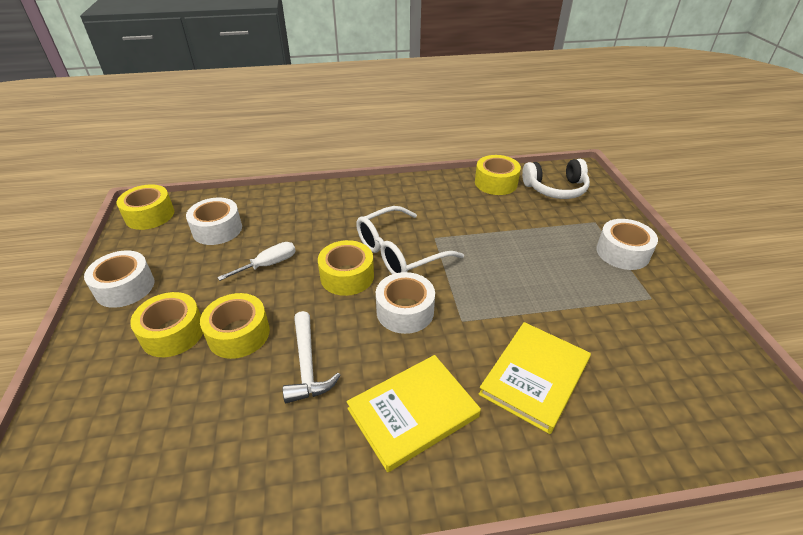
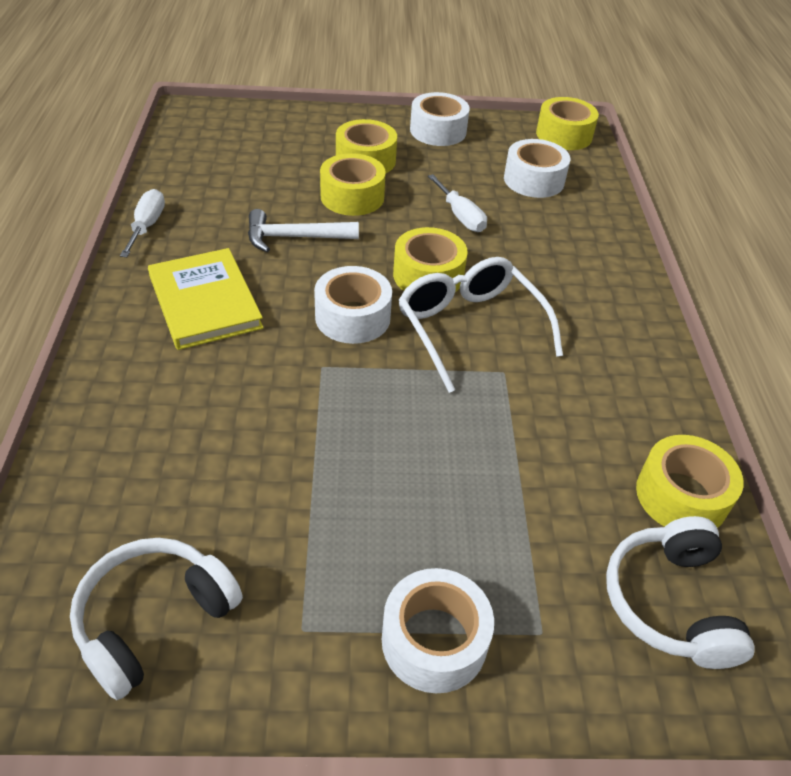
camera: 95 degrees right, 5 degrees up
(297, 508) = (147, 226): none -> white screwdriver
(534, 377) = (206, 413): yellow book -> none
(694, 361) = (154, 619): none -> white headphones

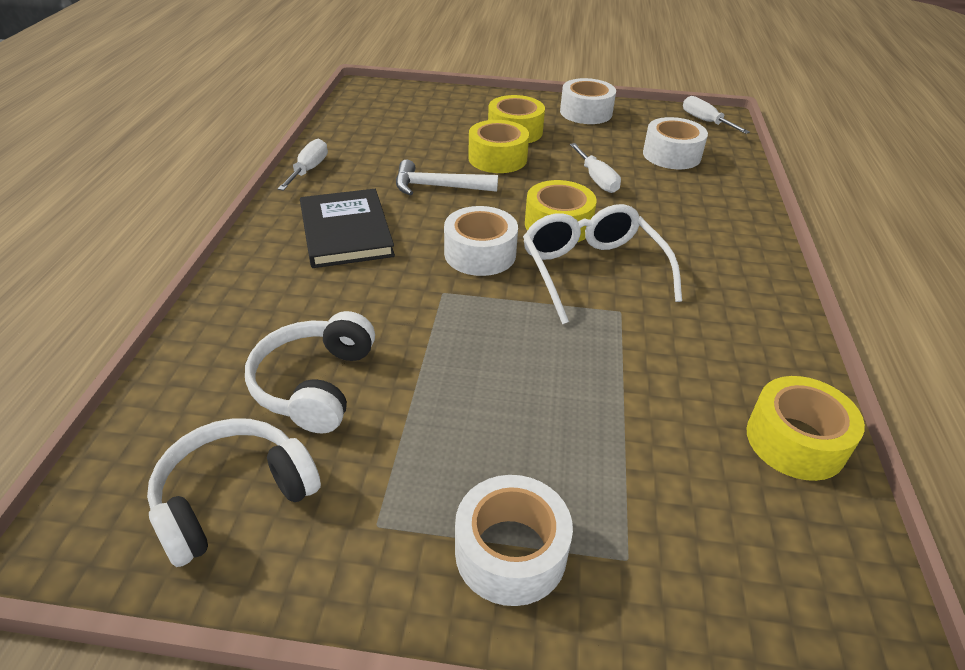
camera: 10 degrees right, 5 degrees down
(205, 302) = (346, 232): yellow book -> black book
(564, 135) = (705, 121): yellow tape -> white screwdriver
(670, 603) = (773, 545): white headphones -> white headphones (315, 384)

